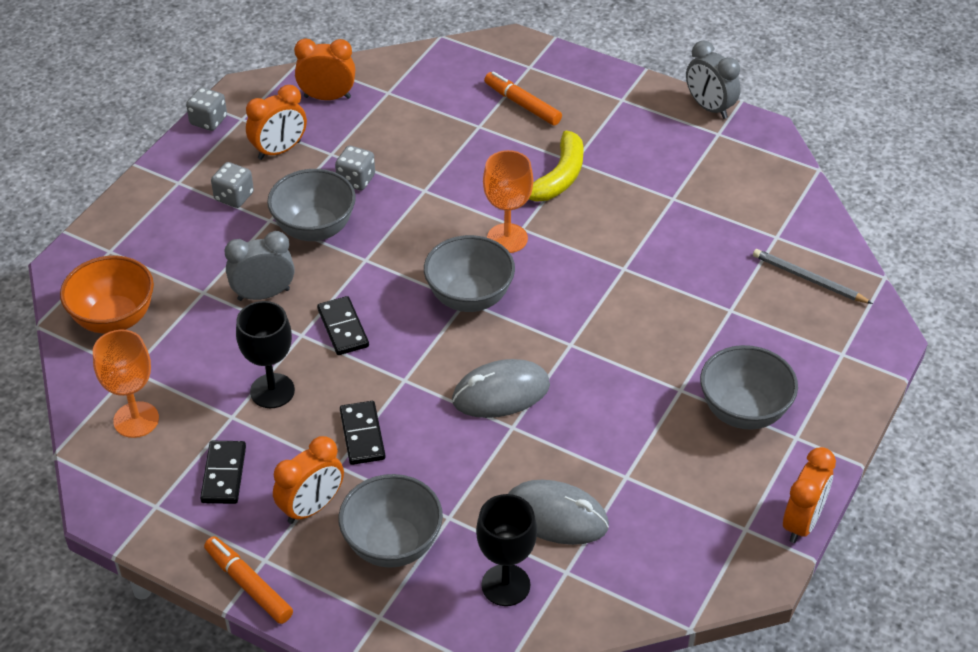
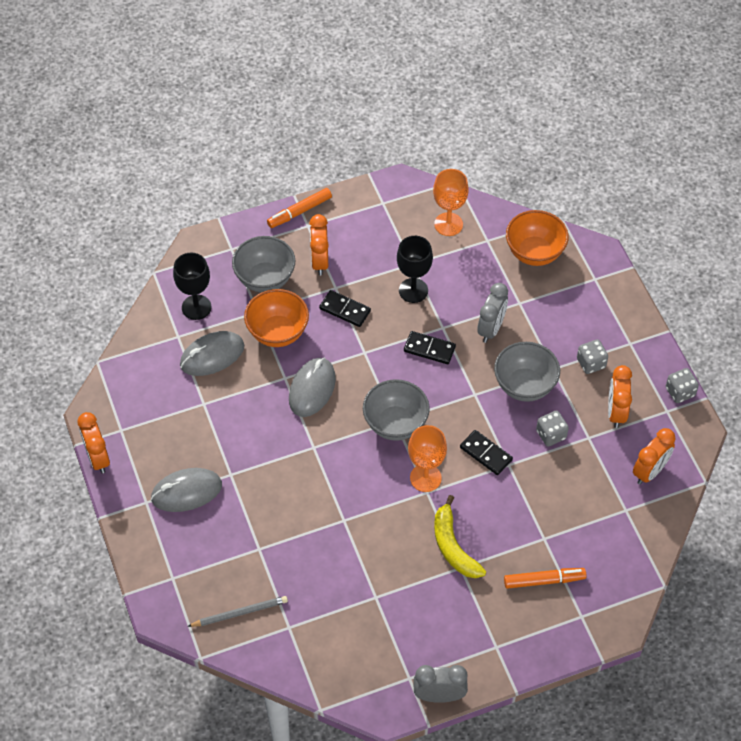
camera: 130 degrees right, 10 degrees up
(223, 474) = (376, 239): black domino -> black domino (486, 453)
(248, 585) = (299, 212): orange marker -> orange marker turned 150 degrees clockwise
(458, 476) = (278, 332): none -> orange bowl
(743, 411) = (186, 492): grey bowl -> grey mouse

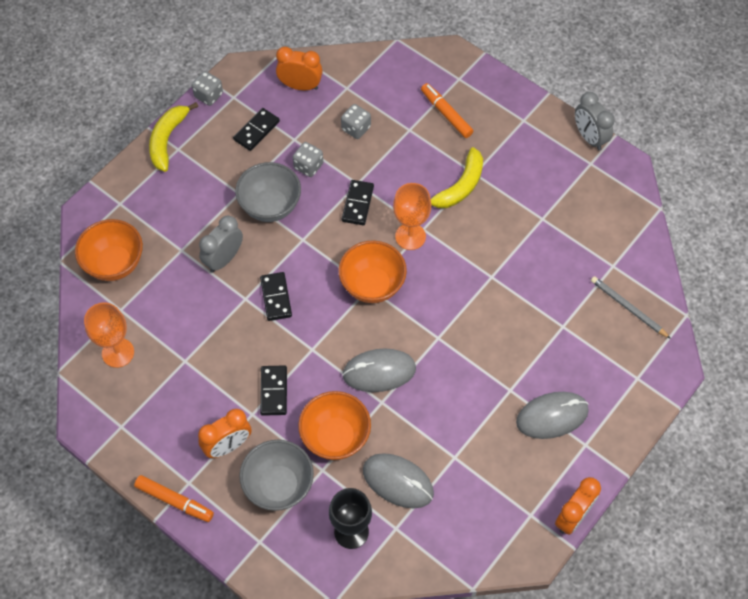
camera: 120 degrees left, 5 degrees up
(186, 492) = (552, 416): grey mouse -> grey mouse turned 60 degrees counterclockwise
(395, 424) = (372, 285): grey bowl -> orange bowl
(413, 290) = (216, 343): black goblet -> none
(491, 329) = (224, 259): grey clock -> grey clock turned 45 degrees counterclockwise
(591, 363) = (216, 168): grey dice -> grey dice (356, 128)
(616, 412) = (256, 130): orange clock -> black domino
(645, 339) = (167, 140): none -> yellow banana

